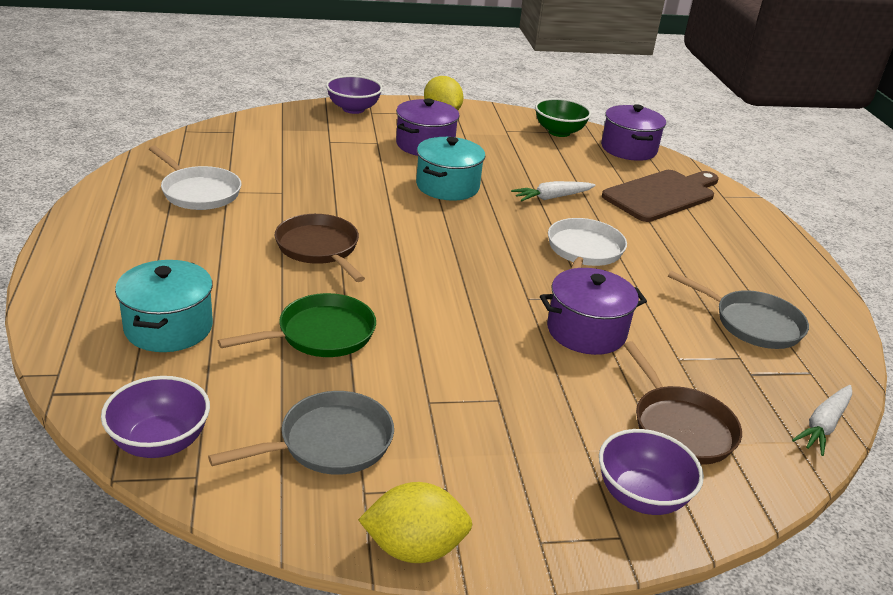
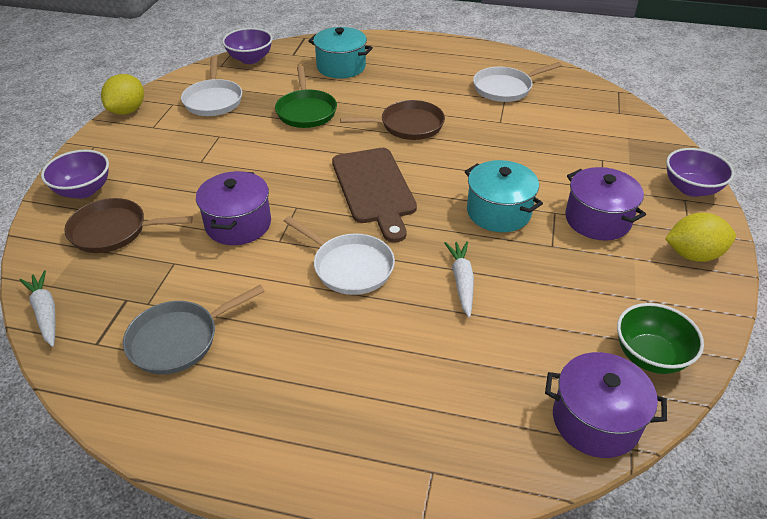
camera: 115 degrees right, 10 degrees up
(329, 442) = (213, 100): grey pan -> white pan
(662, 195) = (448, 393): brown cutting board -> brown cutting board (374, 189)

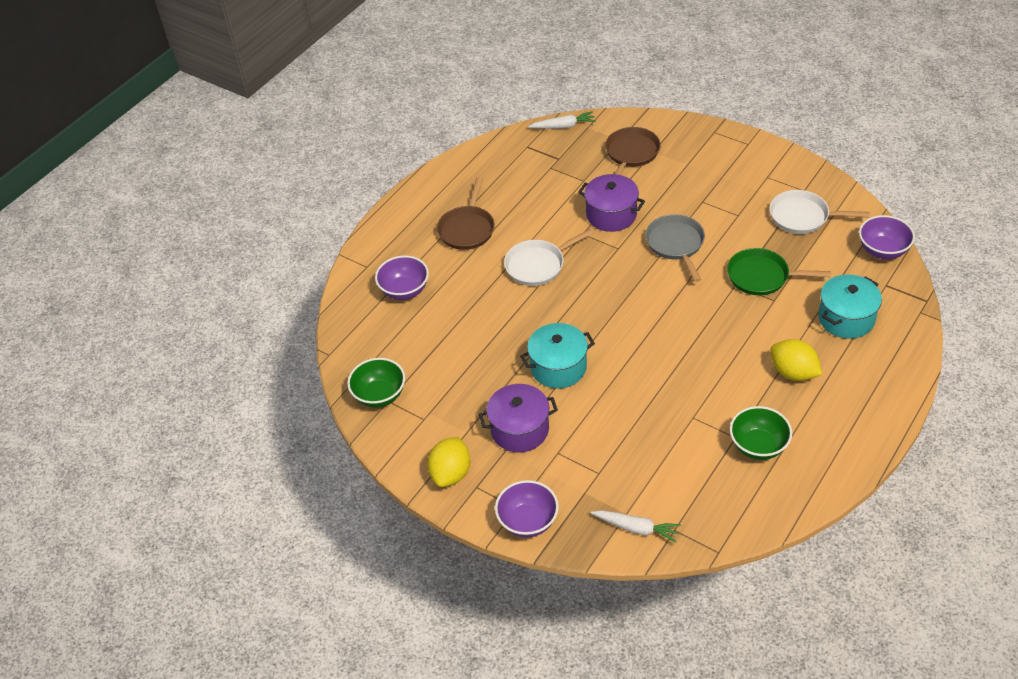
camera: 115 degrees right, 5 degrees up
(83, 190) = (687, 139): purple bowl -> purple bowl (404, 290)
(128, 110) = (800, 163): yellow lemon -> yellow lemon (793, 373)
(179, 339) = (512, 179): grey pan -> grey pan (676, 244)
(374, 189) = (622, 298): brown cutting board -> none
(408, 125) = (711, 343): brown pan -> brown pan (467, 229)
(461, 281) = (494, 320): white carrot -> white carrot (636, 528)
(505, 88) = (758, 446): white pan -> green bowl
(595, 420) = (354, 346): purple pot -> none

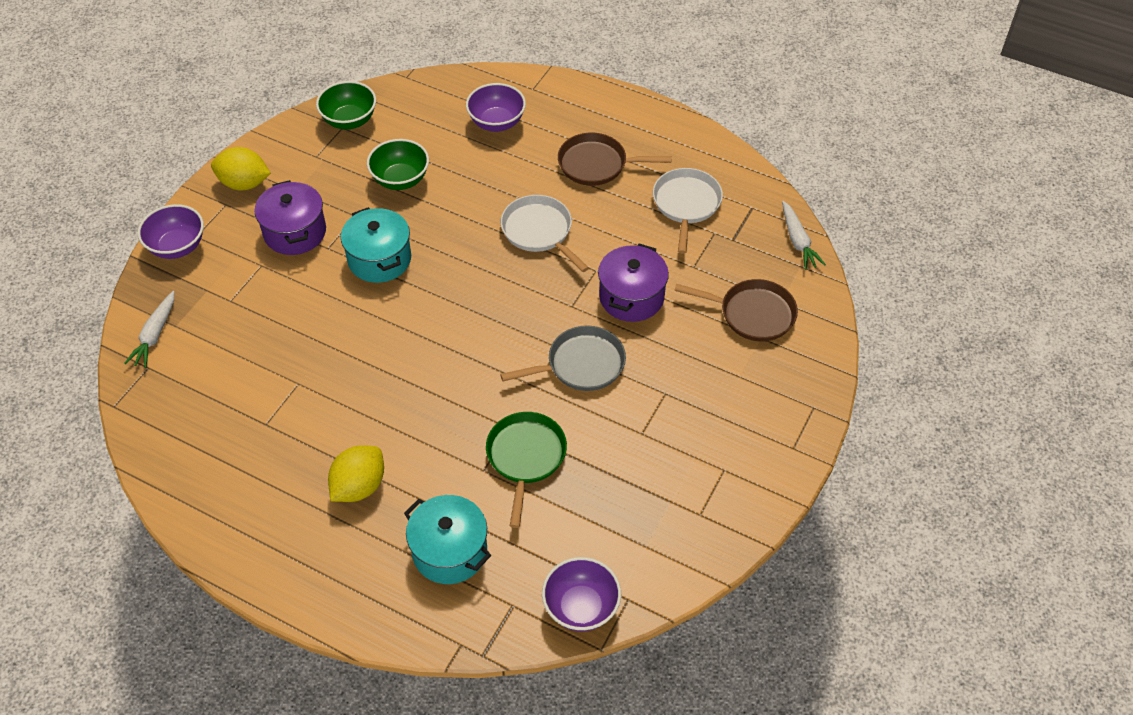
camera: 80 degrees right, 5 degrees up
(758, 446) = (250, 446): green bowl -> green bowl (400, 179)
(803, 217) = (644, 510): white pan -> white pan (686, 205)

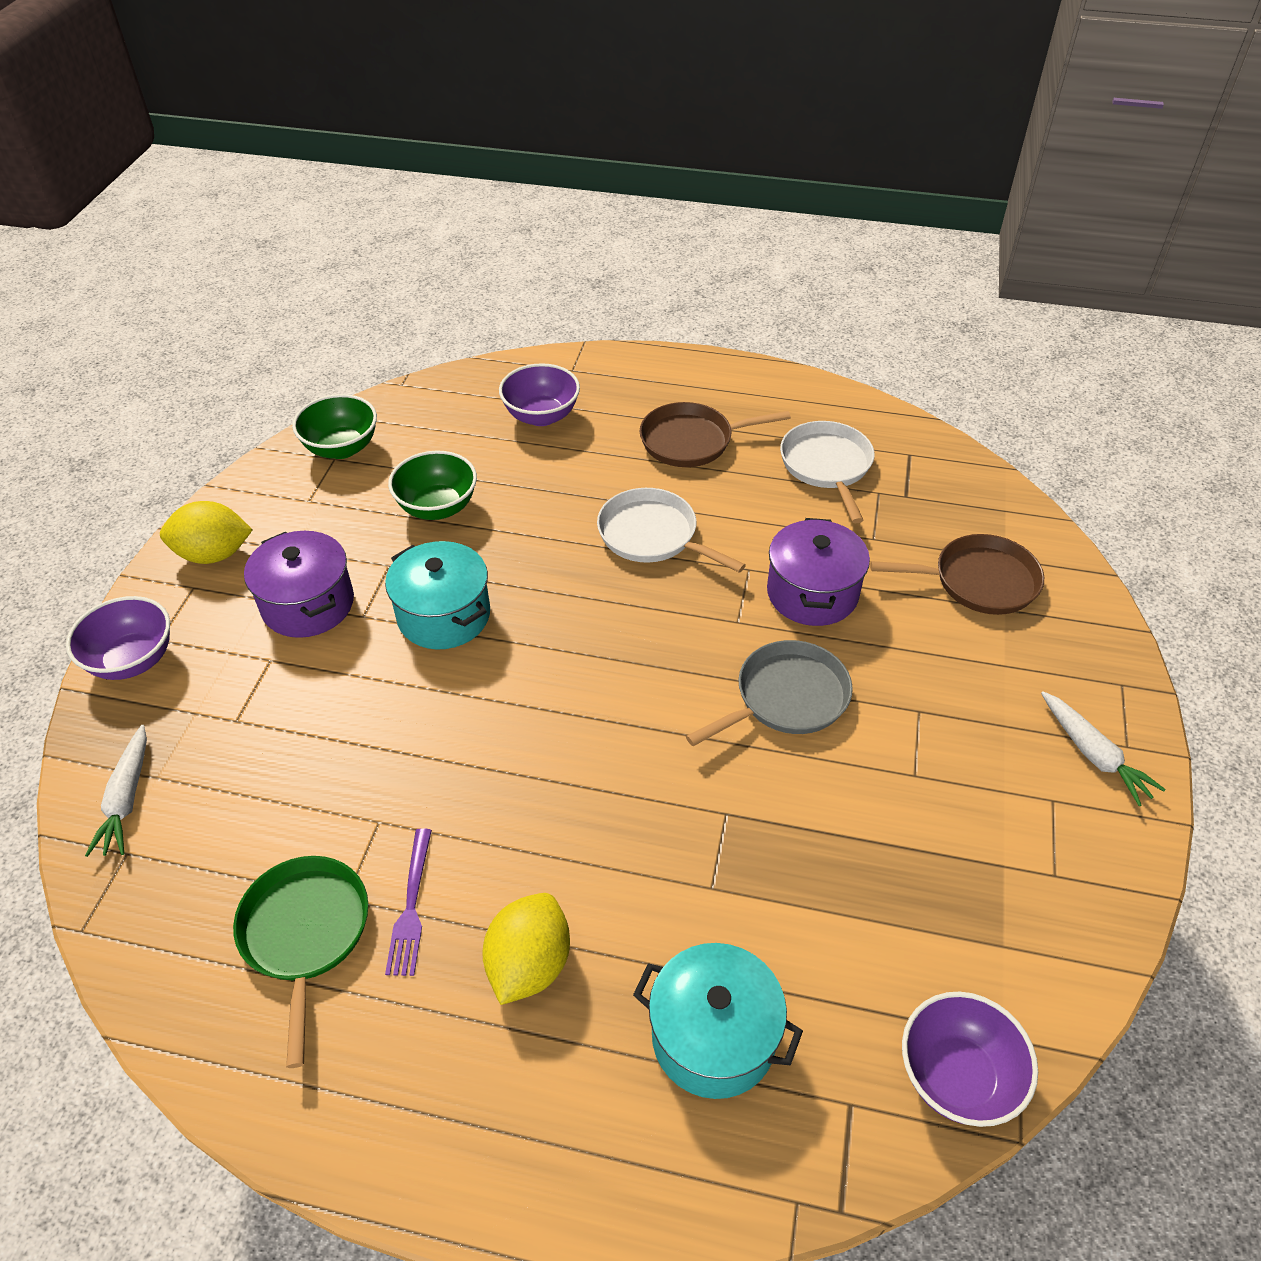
camera: 15 degrees left, 5 degrees down
(302, 438) = (411, 907): none -> purple fork
(525, 457) = (767, 852): green pan -> green pan (305, 934)
(798, 241) = (986, 482): white carrot -> white carrot (1093, 754)

